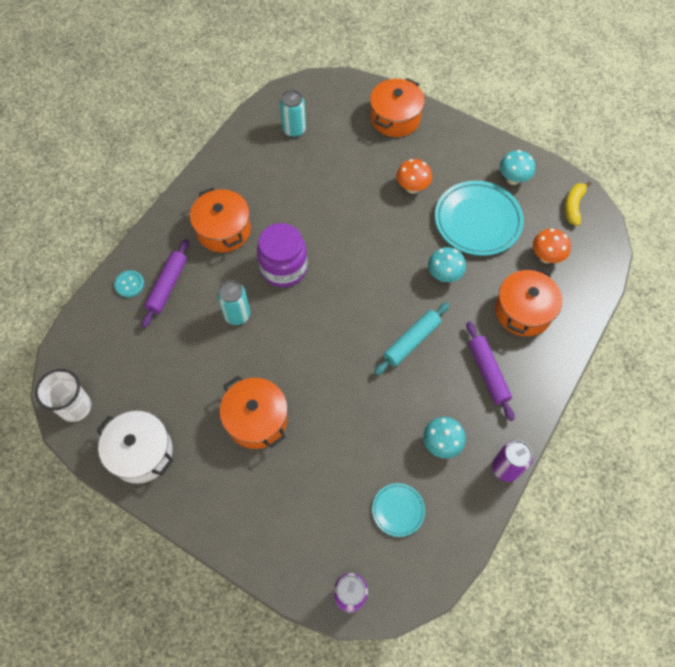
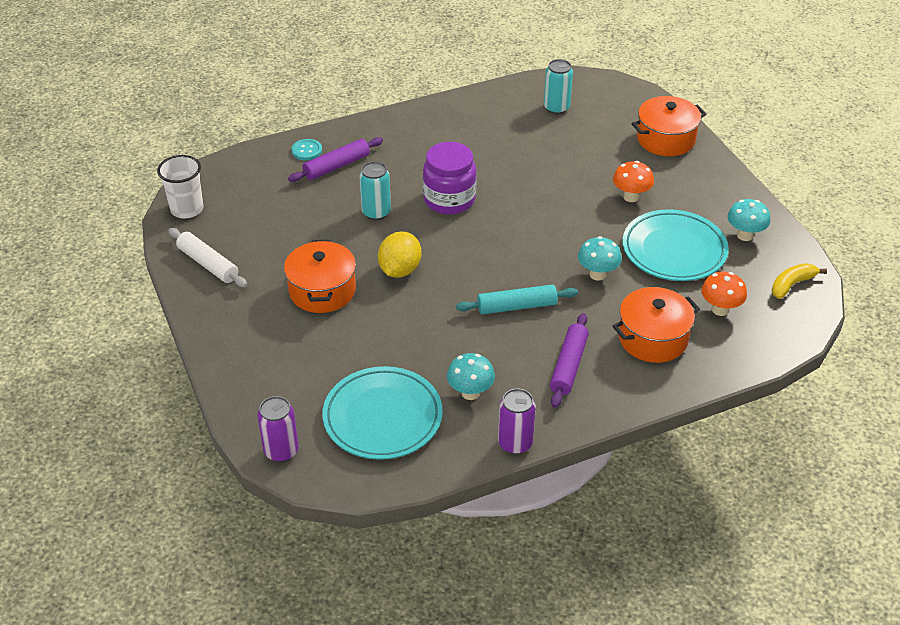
camera: 35 degrees right, 20 degrees down
(141, 452) = (208, 264): white pot -> white rolling pin
(223, 230) = (422, 150): orange pot -> none
(300, 361) = (400, 270): none -> yellow lemon
(398, 510) = (382, 417): turquoise plate -> turquoise plate, size x2.01

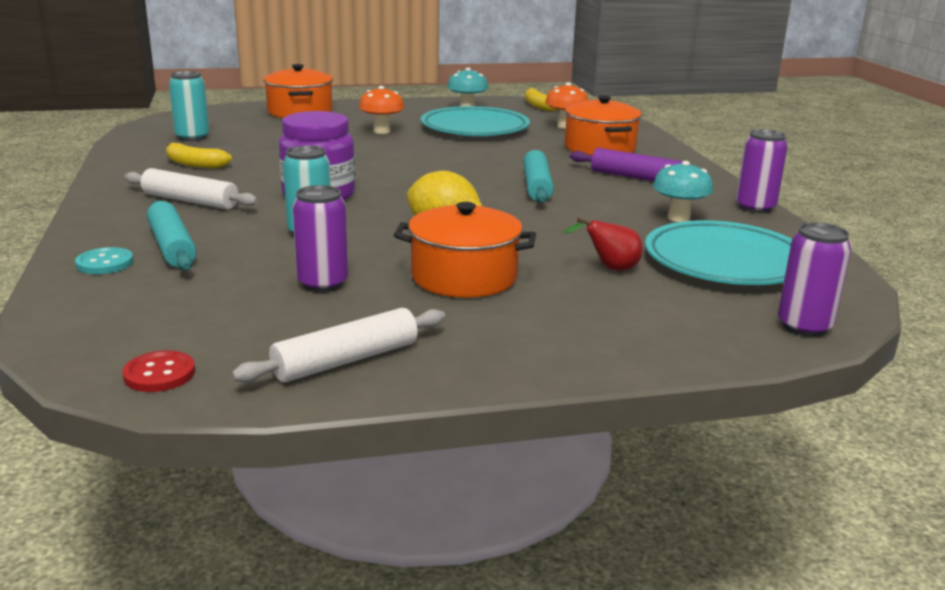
camera: 80 degrees left, 20 degrees down
(187, 209) = (159, 374): white cup -> red button
(298, 235) = (323, 283): none -> purple can
(337, 166) = (172, 247): purple rolling pin -> turquoise rolling pin
(354, 356) = (610, 268): none -> red pear
(415, 149) = (190, 201): none -> white rolling pin
(491, 128) = (194, 164): none -> yellow banana
(597, 274) = (498, 154): turquoise mushroom -> none

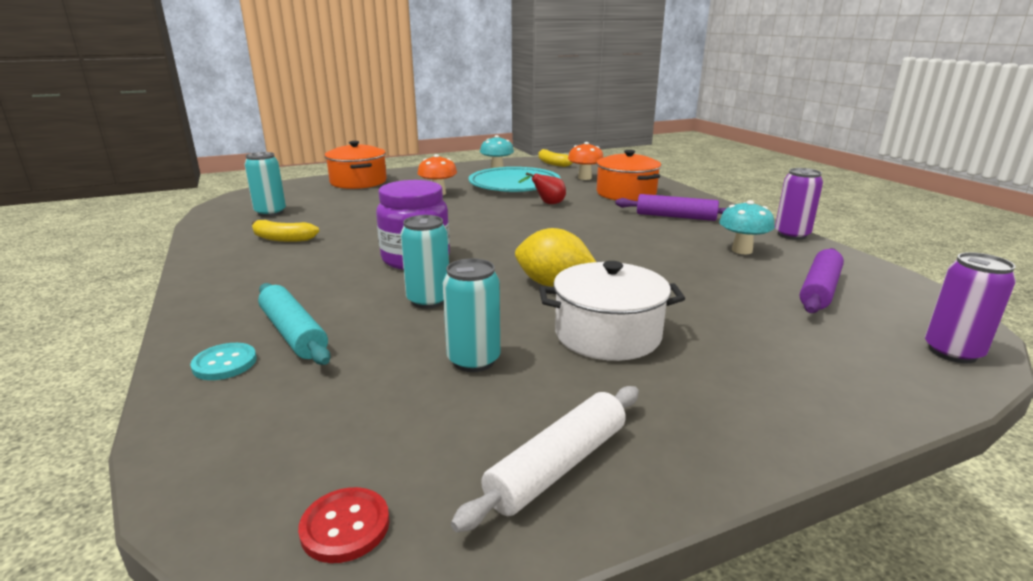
camera: 10 degrees left, 0 degrees up
(190, 201) = (293, 277): white rolling pin -> none
(323, 283) = (473, 360): purple can -> turquoise can
(464, 277) = (607, 334): orange pot -> white pot
(536, 186) = (602, 232): turquoise rolling pin -> none
(610, 268) = (730, 308): red pear -> red pear (547, 204)
(725, 262) = (819, 290): turquoise plate -> purple rolling pin

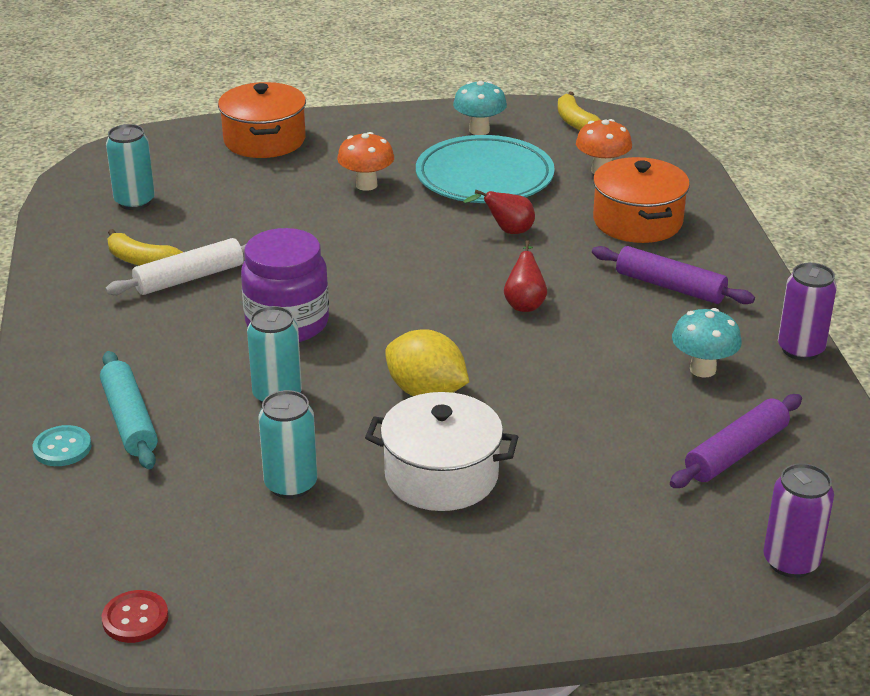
camera: 15 degrees right, 10 degrees up
(558, 466) = (312, 603): white rolling pin -> white rolling pin (189, 278)
(587, 232) = (525, 303): none -> red pear

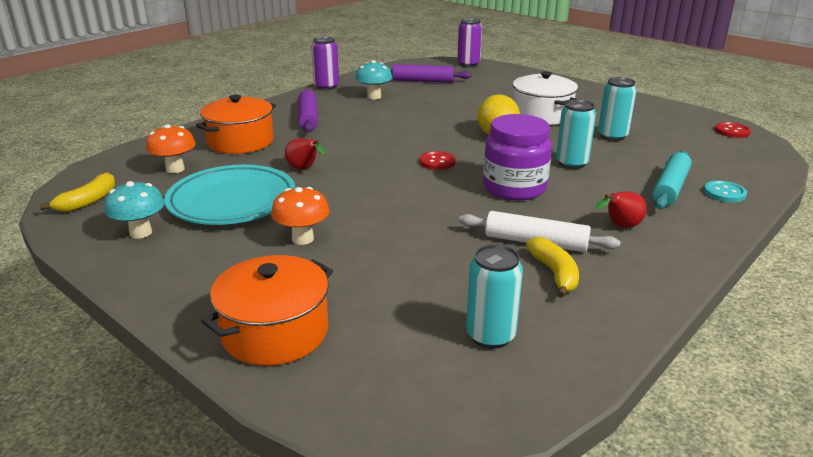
camera: 130 degrees left, 5 degrees down
(413, 311) = (437, 162): none -> red button
(525, 303) = (380, 140): red pear -> red pear (620, 226)

